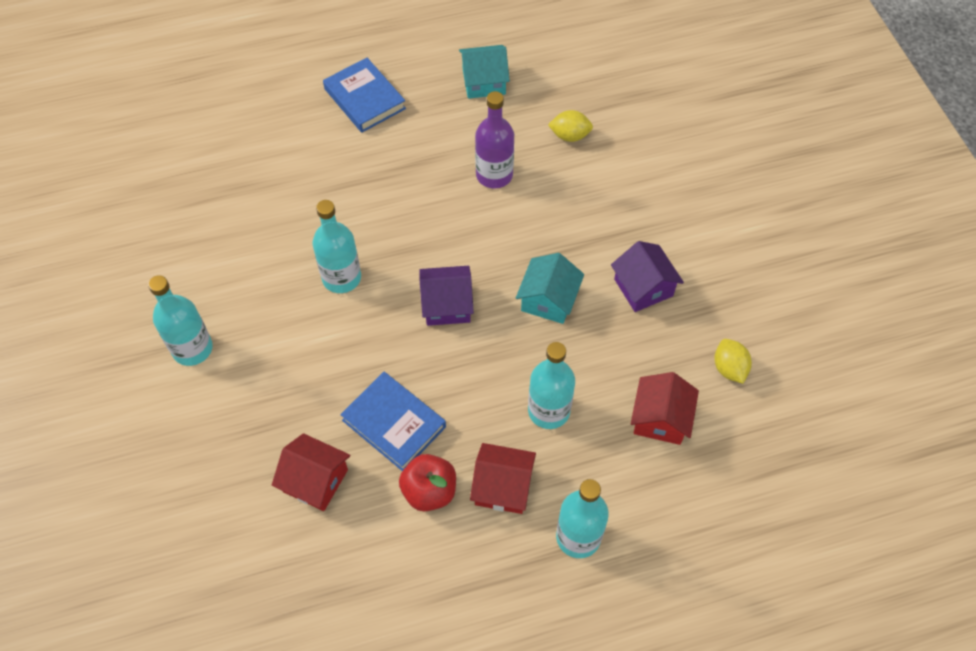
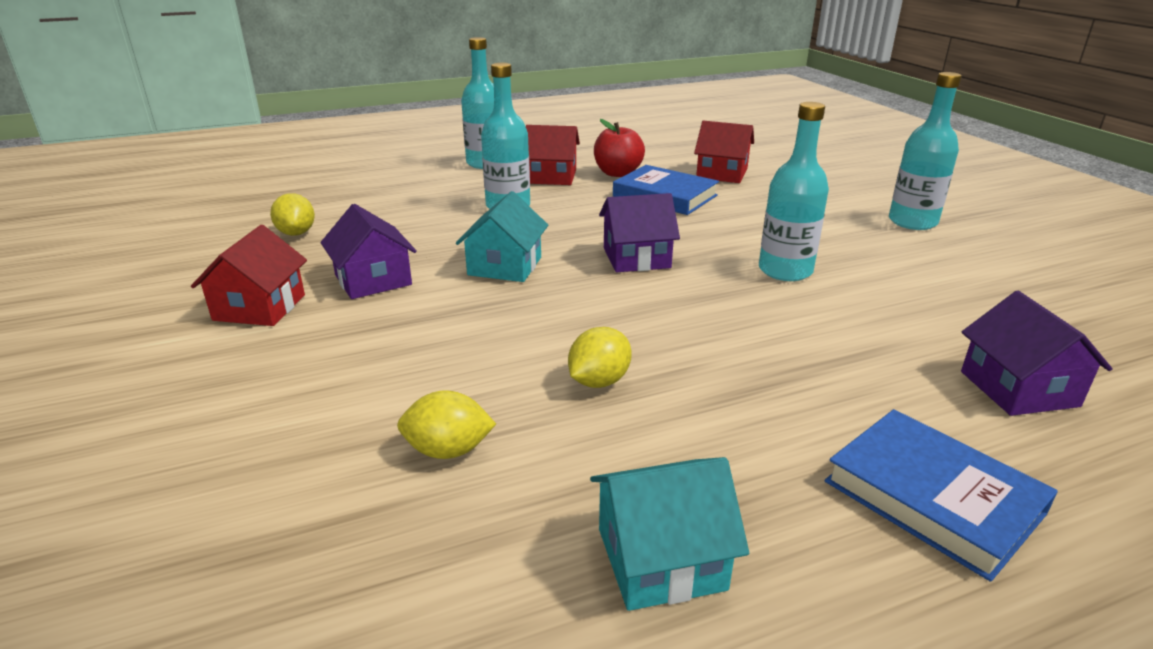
camera: 175 degrees right, 30 degrees down
(275, 154) = (1018, 389): none -> purple house
(494, 175) = (599, 381): purple bottle -> yellow lemon
(660, 419) = (391, 207): red house -> red house (259, 307)

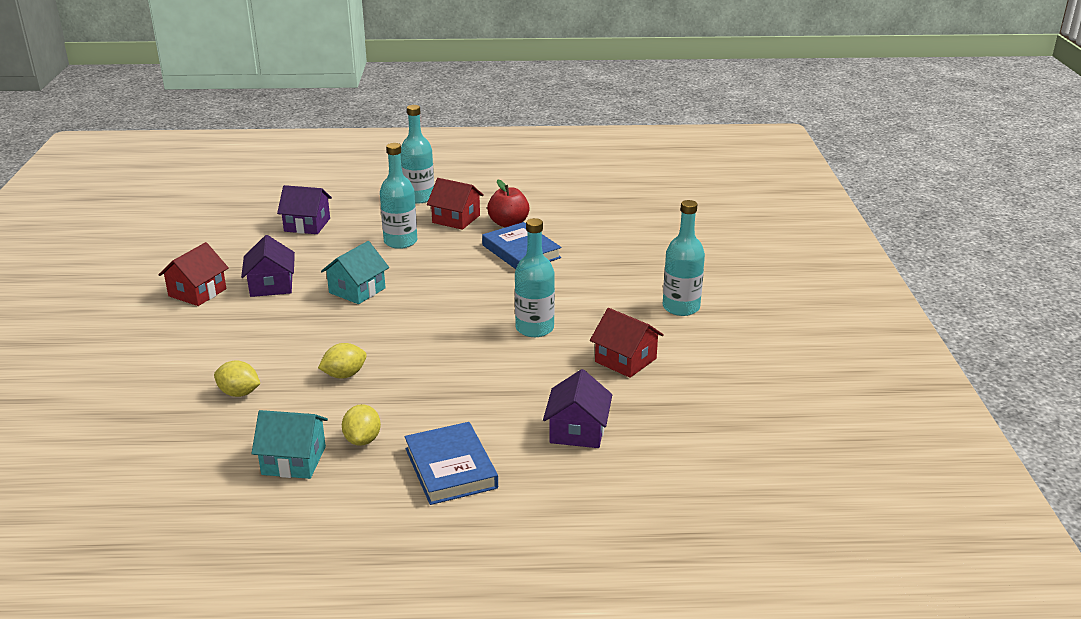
camera: 20 degrees right, 0 degrees up
(296, 233) = (249, 241): yellow lemon -> yellow lemon (362, 440)
(636, 258) = (446, 300): purple house -> purple house (307, 225)
(722, 173) = (589, 237): red house -> red house (625, 360)

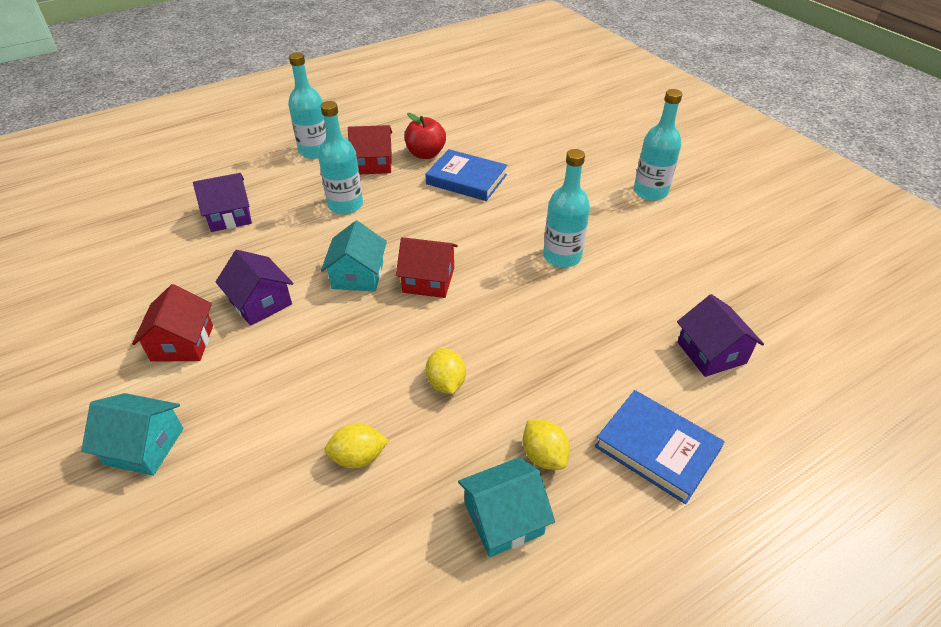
camera: 30 degrees left, 15 degrees up
(121, 340) = (144, 446): none -> turquoise house
(344, 375) = (446, 383): yellow lemon -> yellow lemon turned 45 degrees counterclockwise
(625, 360) = (667, 261): red house -> red house (428, 280)

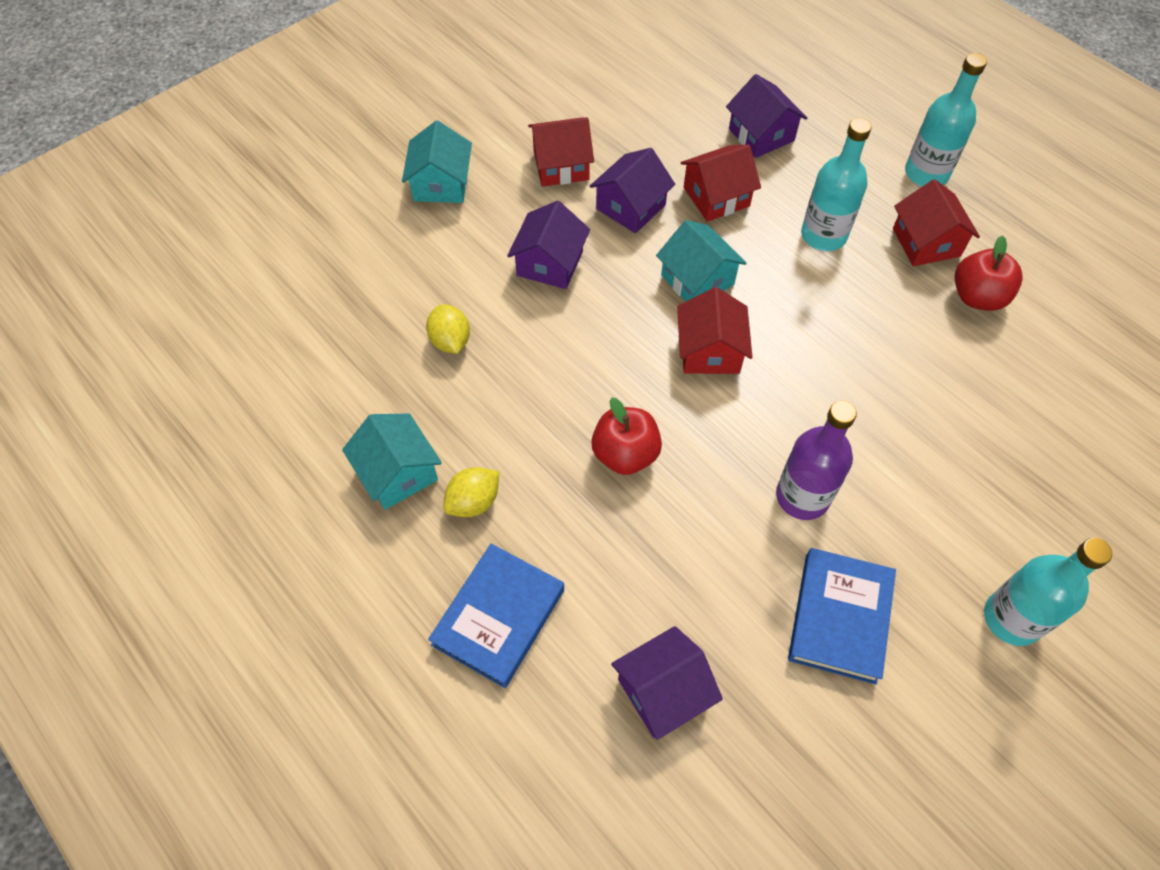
camera: 80 degrees right, 15 degrees up
(279, 251) = (716, 197): none -> red house
(297, 367) = (550, 263): none -> purple house
(358, 275) = (697, 280): turquoise house -> turquoise house turned 60 degrees clockwise
(446, 383) = (554, 397): yellow lemon -> none
(466, 179) = (936, 357): blue book -> blue book (839, 617)
(512, 344) = (625, 454): none -> red apple
(562, 256) = (802, 496): turquoise bottle -> purple bottle

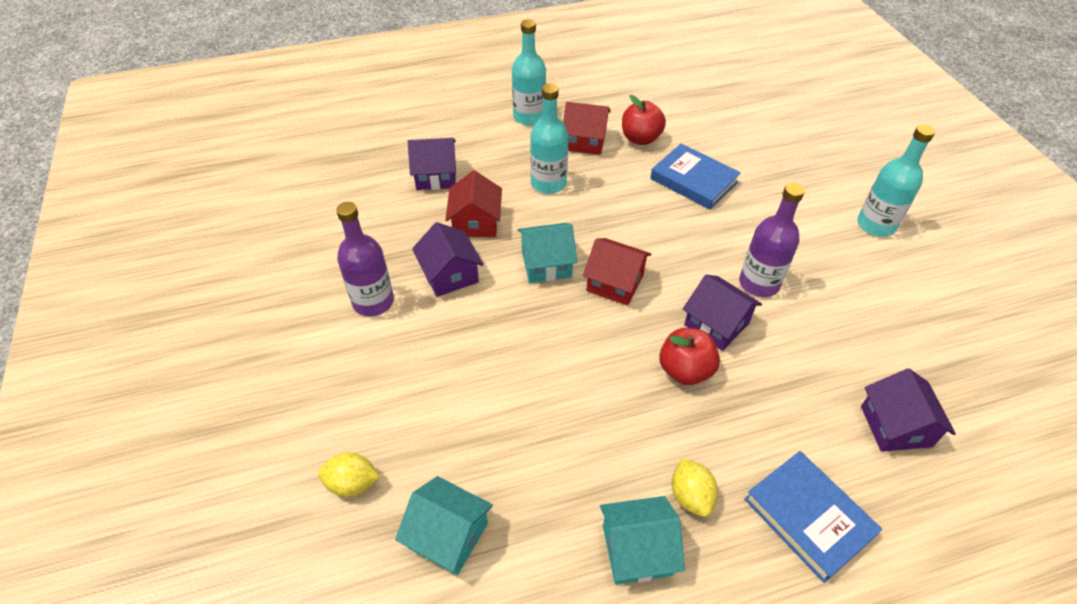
camera: 65 degrees left, 10 degrees down
(441, 184) = (326, 397): turquoise house -> turquoise house (448, 535)
(450, 341) = (512, 454): yellow lemon -> yellow lemon (352, 484)
(550, 263) = (472, 349): purple house -> purple house (716, 324)
(561, 165) = (373, 302): red house -> purple bottle
(839, 617) = (857, 303): blue book -> blue book (693, 180)

